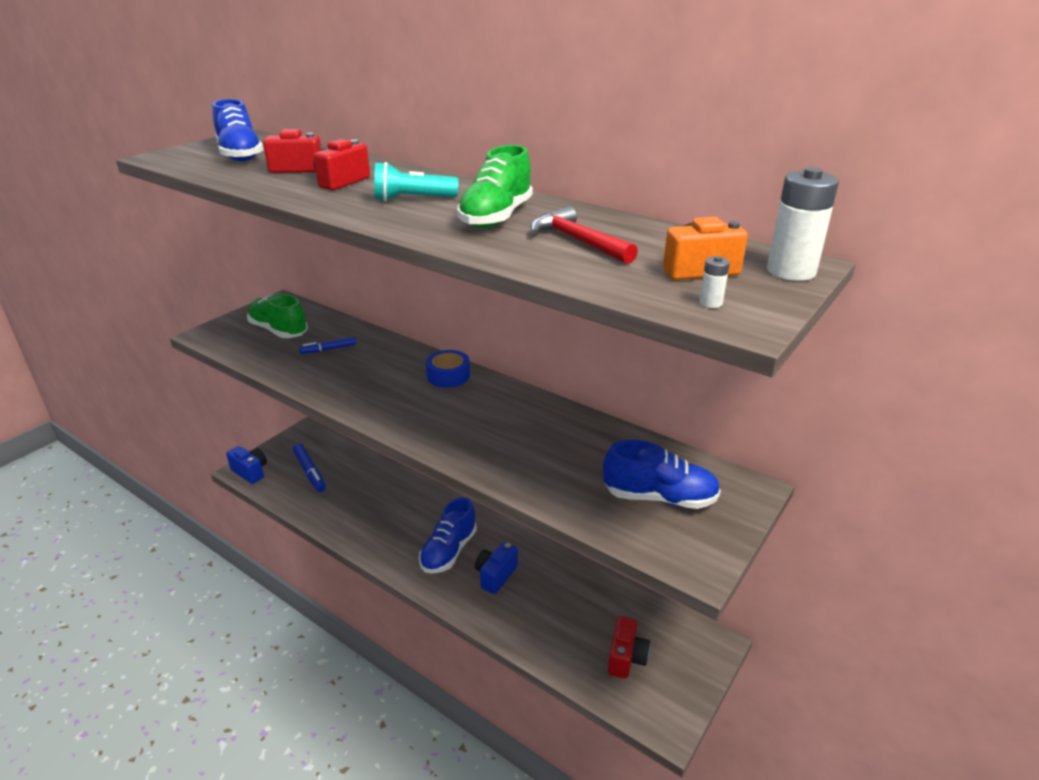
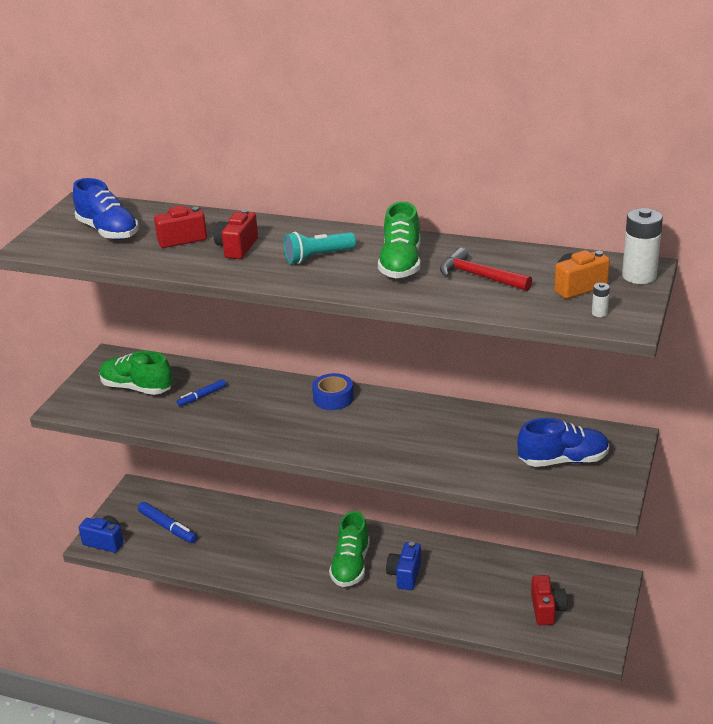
camera: 15 degrees left, 0 degrees up
(449, 551) = (351, 565): blue shoe -> green shoe

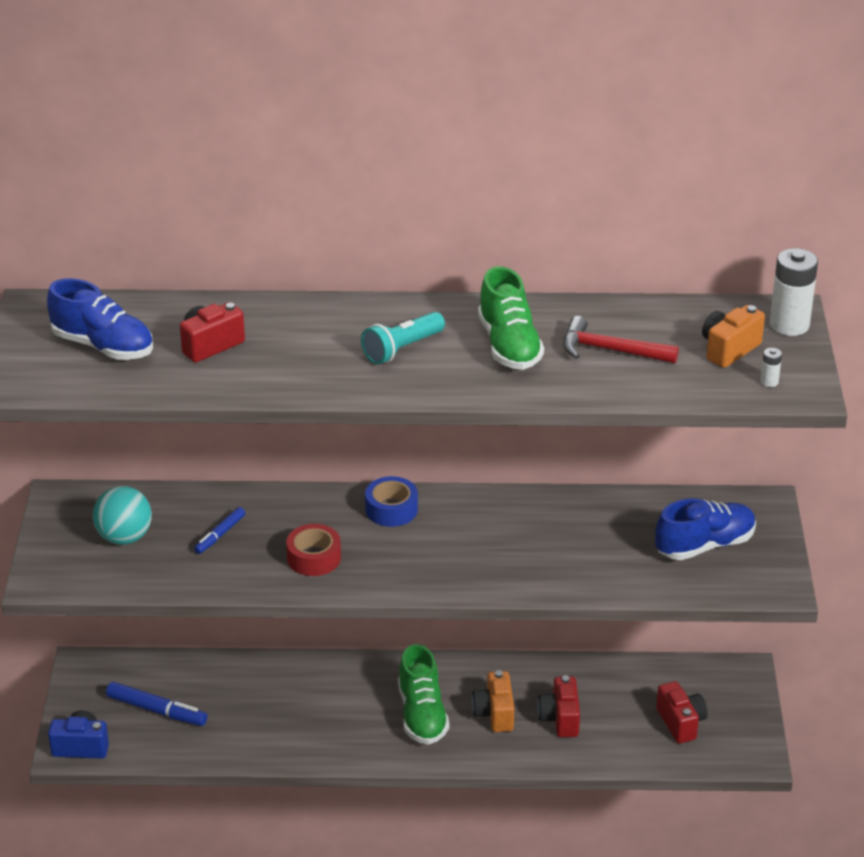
camera: 20 degrees left, 5 degrees up
(137, 388) = (124, 537): green shoe -> turquoise ball
(237, 248) = (291, 349): red camera -> red camera (560, 719)
(258, 422) = (314, 558): none -> red tape
(405, 575) = (494, 714): blue camera -> orange camera

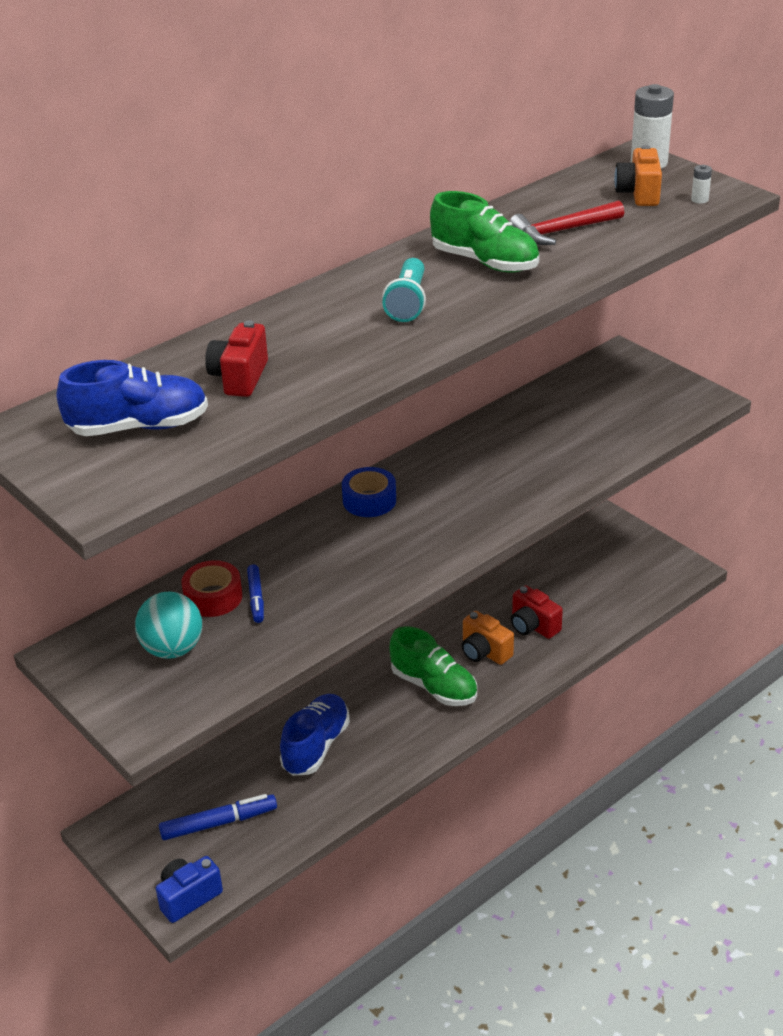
camera: 40 degrees left, 0 degrees up
(314, 558) = (360, 569): red tape -> red tape (213, 597)
(681, 723) = (613, 578): red camera -> none
(704, 545) = (622, 400): blue shoe -> blue shoe (316, 746)

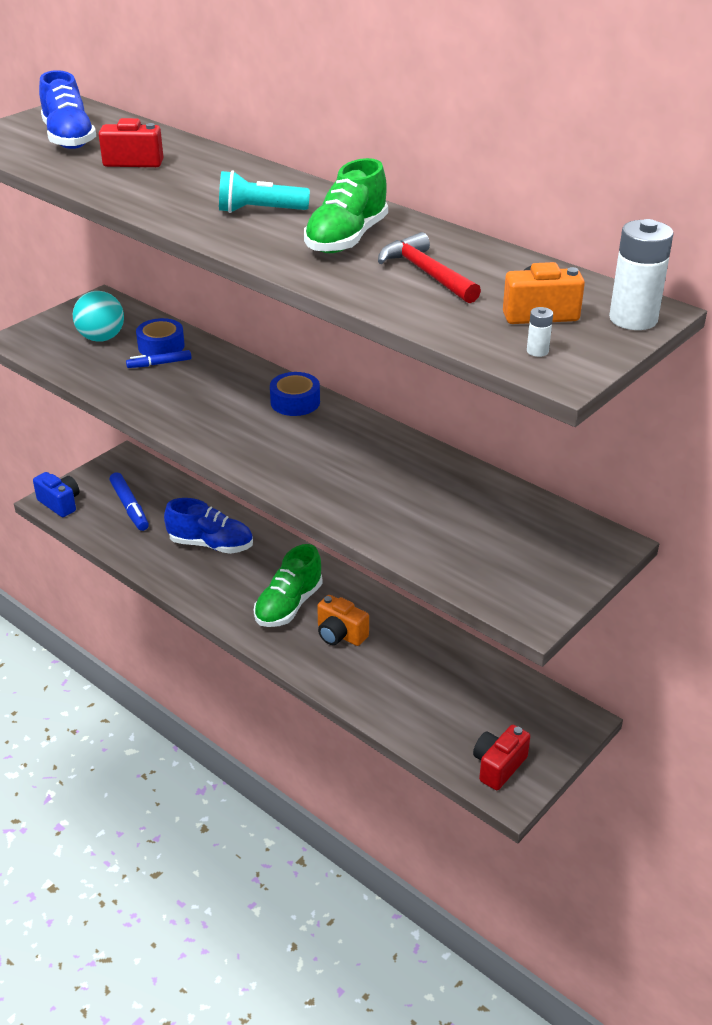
camera: 80 degrees right, 0 degrees up
(213, 597) = (161, 346): red tape -> blue tape
(484, 652) = (340, 634): orange camera -> orange camera turned 90 degrees counterclockwise
(533, 626) = (384, 667): red camera -> red camera (498, 766)

